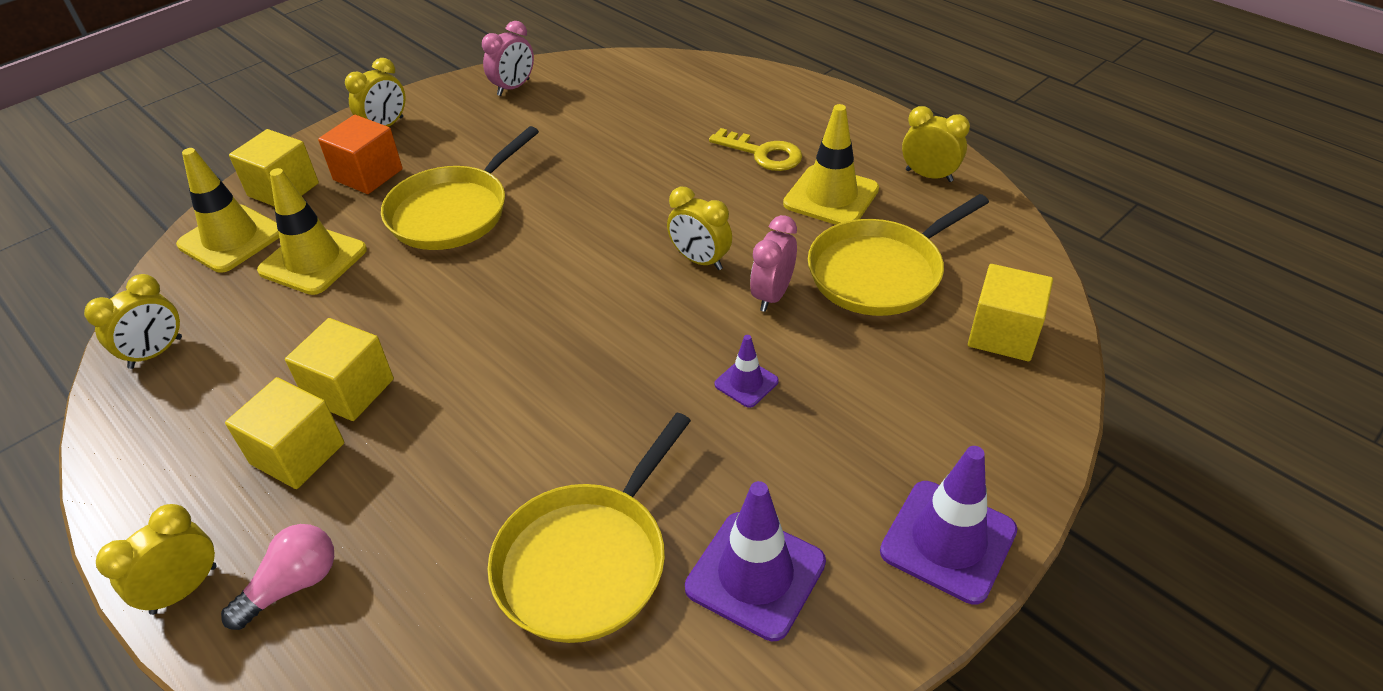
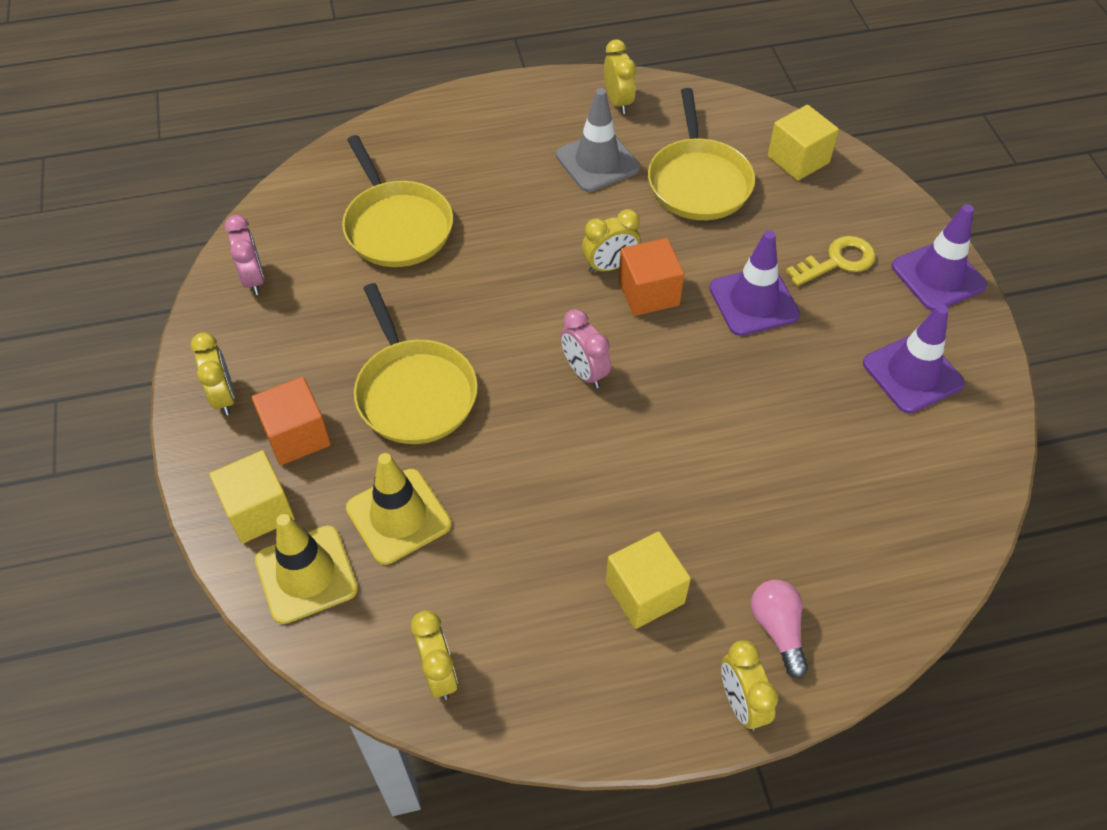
camera: 60 degrees left, 10 degrees up
(350, 390) = (595, 537): yellow cube -> none
(586, 561) = (854, 452): yellow pan -> yellow pan (397, 226)
(688, 300) = (648, 293): none -> orange cube
(746, 383) = (753, 301): purple traffic cone -> purple traffic cone, size x1.90
(763, 154) = (512, 170): yellow key -> yellow key (837, 261)
(772, 295) = (678, 246): pink clock -> pink clock (584, 372)
(831, 196) = (597, 162): yellow traffic cone -> grey traffic cone
(929, 175) = (618, 102): yellow clock -> yellow clock turned 105 degrees clockwise

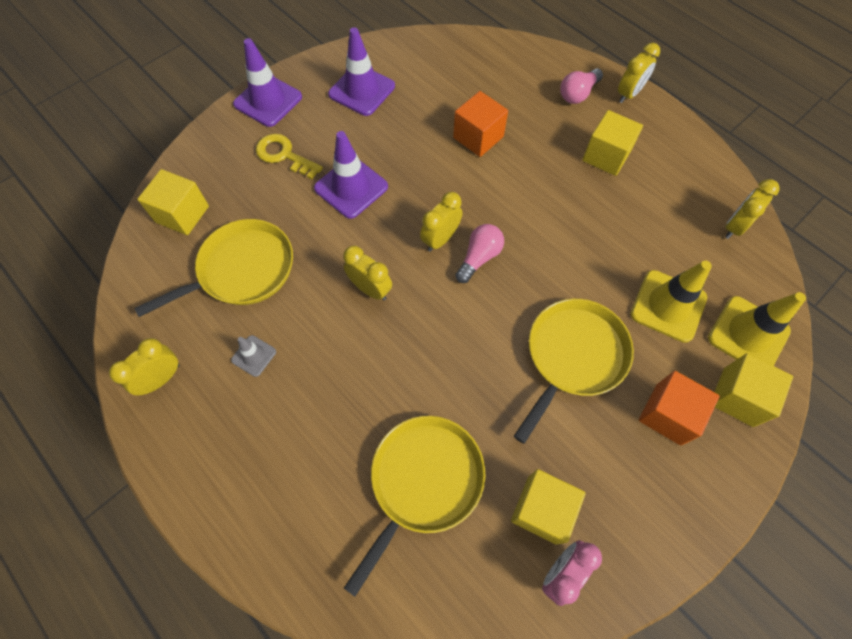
camera: 120 degrees left, 10 degrees up
(224, 397) = (682, 498): yellow clock -> yellow clock (440, 239)
(307, 291) = (542, 509): none -> yellow cube
(584, 372) = (479, 257): pink clock -> pink light bulb
(597, 162) = (254, 356): grey traffic cone -> grey traffic cone, size x0.53
(648, 293) = (382, 252): orange cube -> orange cube (478, 137)

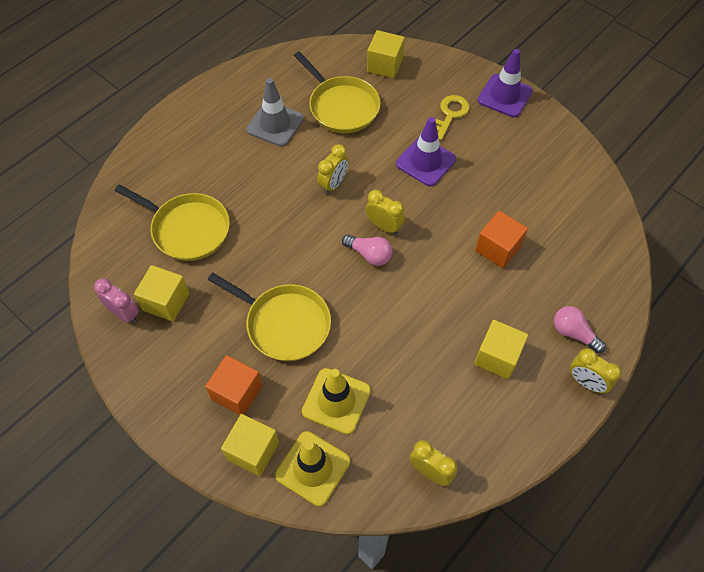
camera: 85 degrees right, 5 degrees down
(161, 378) = (257, 80): yellow clock -> none
(254, 356) = (275, 124): grey traffic cone -> grey traffic cone, size x1.90
(362, 90) = (532, 157): purple traffic cone -> none

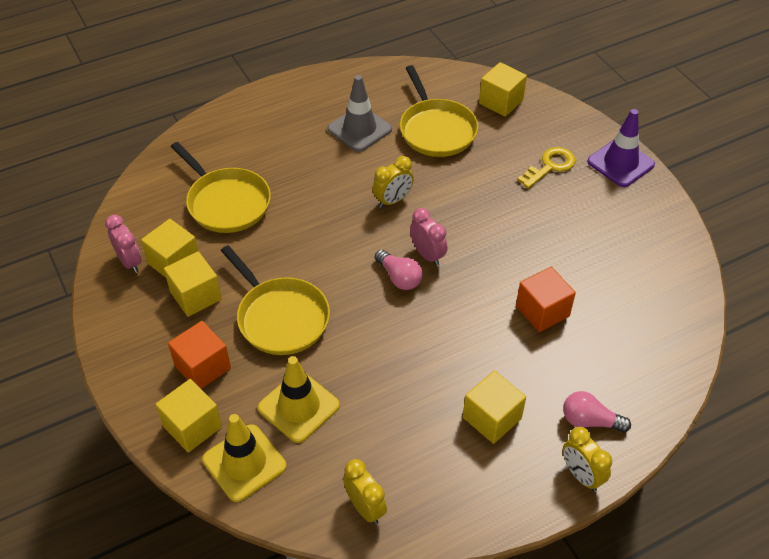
camera: 20 degrees right, 10 degrees down
(200, 327) = (196, 296): none -> yellow cube
(384, 226) = (427, 255): yellow clock -> pink clock
(425, 162) = (502, 205): purple traffic cone -> none
(573, 333) = (590, 421): pink light bulb -> pink light bulb turned 45 degrees counterclockwise

